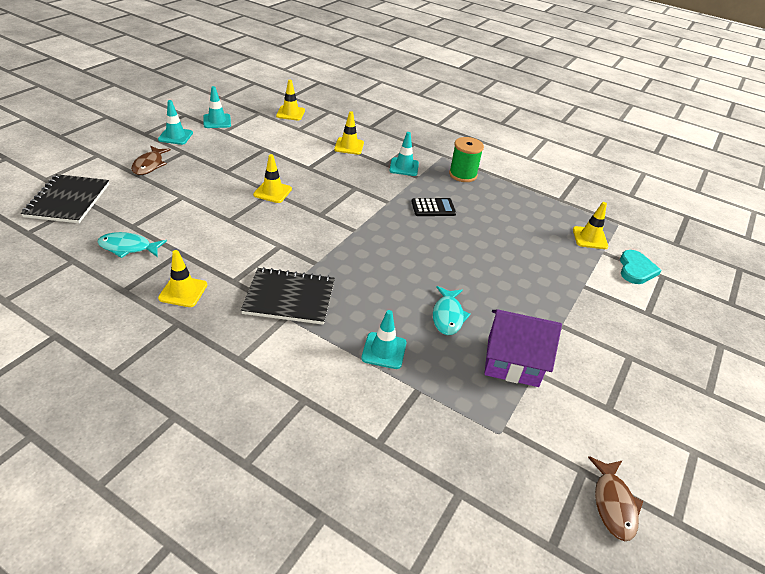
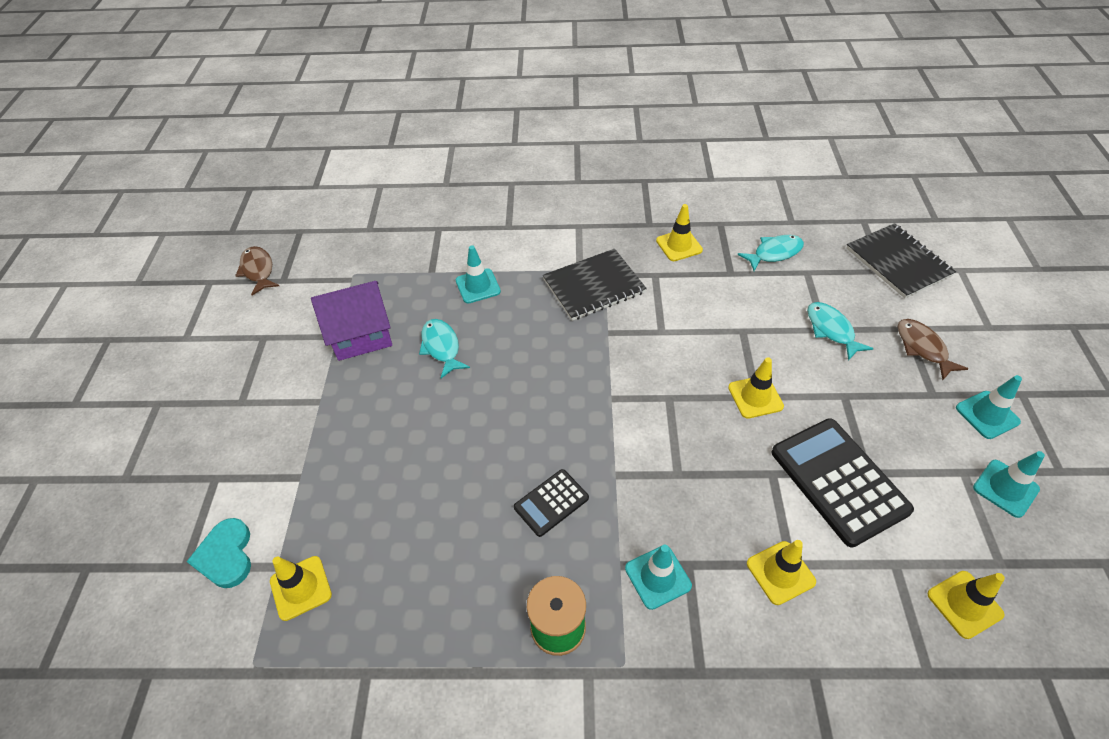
camera: 155 degrees right, 10 degrees up
(179, 194) = (831, 330): none -> turquoise fish
(282, 152) = (838, 481): none -> black calculator

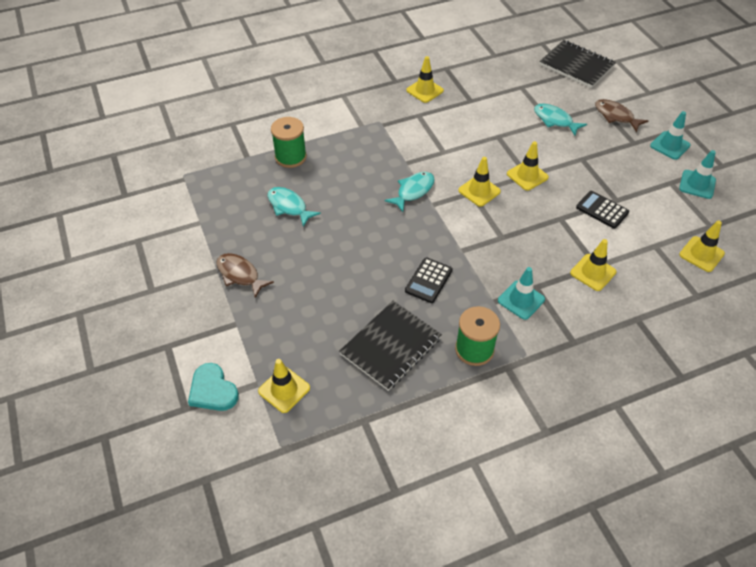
camera: 25 degrees left, 0 degrees up
(258, 270) = (97, 193): brown fish -> brown fish (240, 275)
(361, 334) = (219, 216): purple house -> none
(478, 286) = (290, 157): turquoise traffic cone -> green spool
(594, 286) = (378, 134): black notebook -> black notebook (390, 346)
(680, 399) = (479, 191): none -> yellow traffic cone
(774, 253) = (493, 79): turquoise fish -> turquoise fish (413, 191)
(838, 481) = (602, 210): black calculator -> black calculator, size x0.53

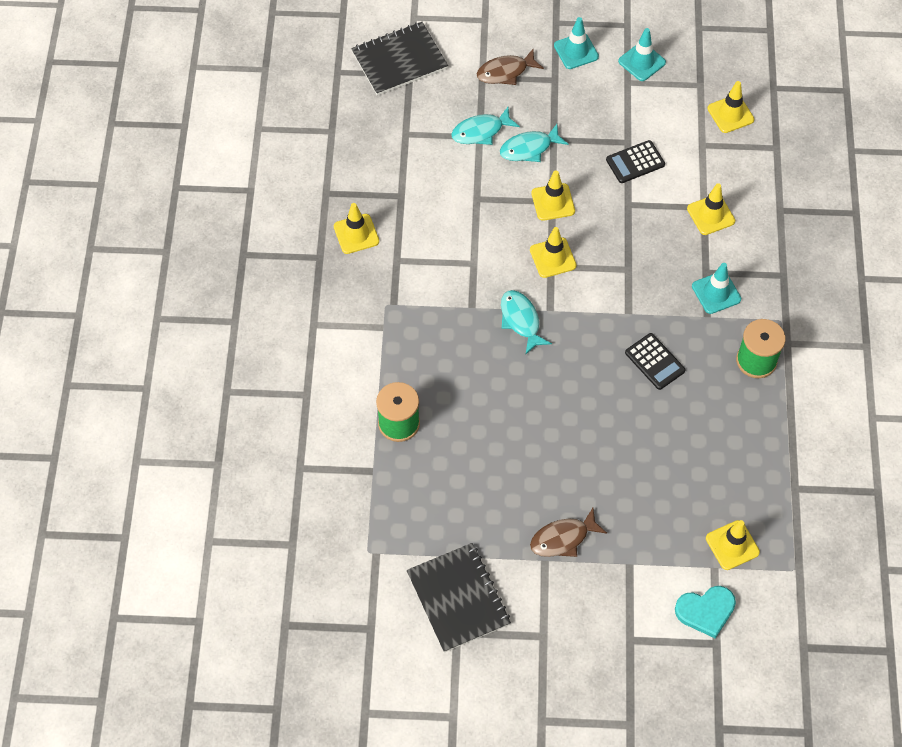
camera: 65 degrees left, 10 degrees up
(289, 206) = (482, 454): turquoise fish -> turquoise fish (529, 148)
(390, 346) = (721, 431): black notebook -> black notebook (458, 598)

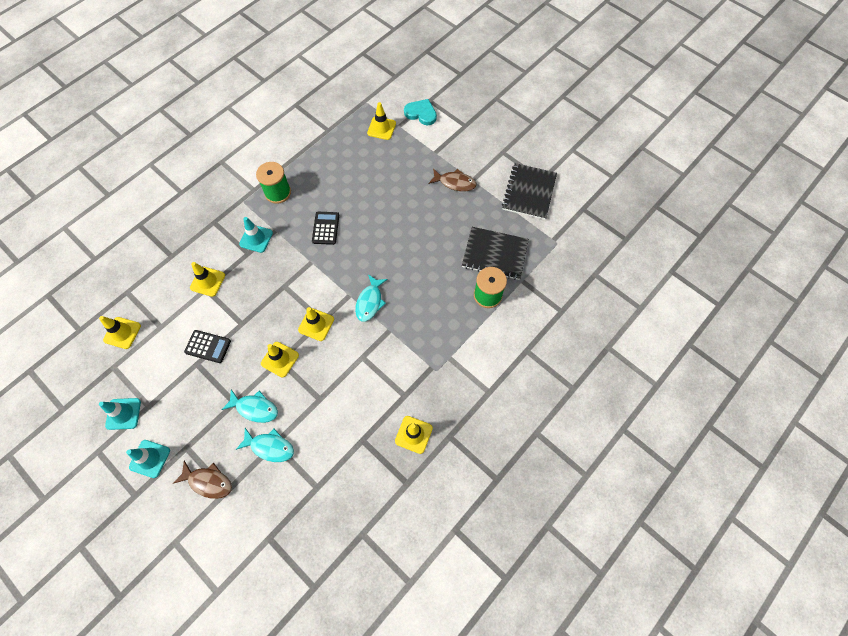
camera: 140 degrees left, 5 degrees up
(399, 60) = (264, 558): black notebook -> black notebook (495, 254)

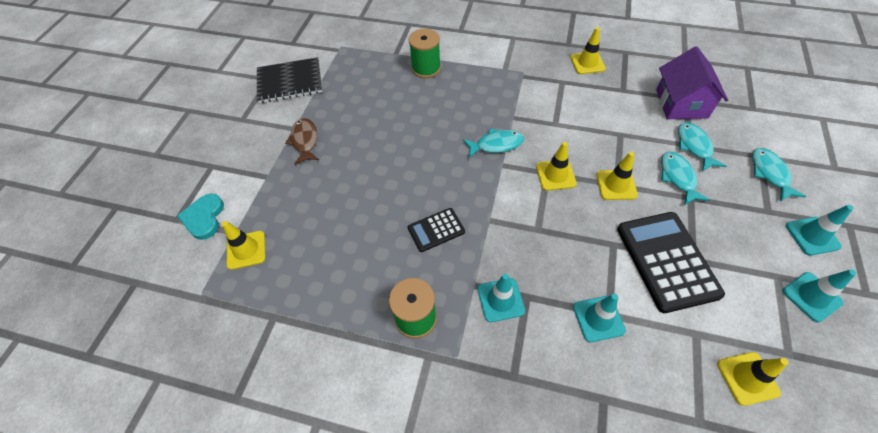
camera: 115 degrees left, 10 degrees down
(208, 281) = (598, 318): yellow traffic cone -> turquoise traffic cone
(208, 346) = (666, 261): black calculator -> black calculator, size x1.87
(208, 482) = (770, 174): brown fish -> turquoise fish
(315, 477) = (681, 104): none -> purple house
(495, 254) = (378, 79): black notebook -> none

